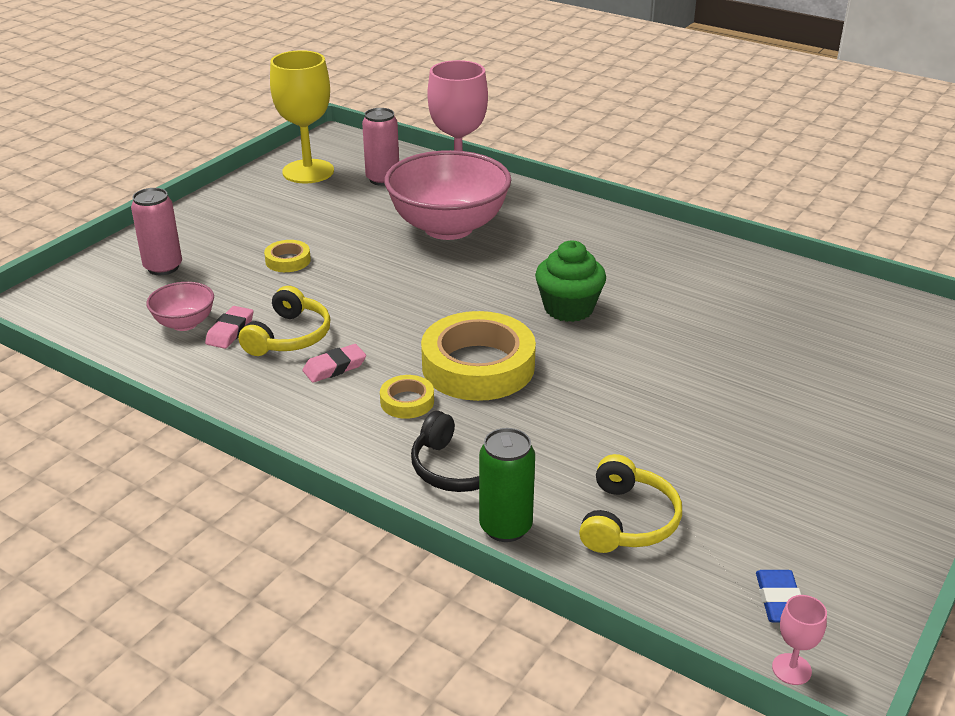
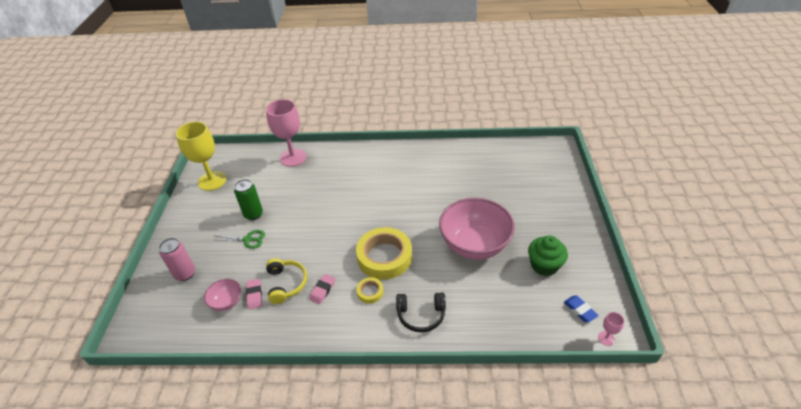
camera: 30 degrees left, 10 degrees up
(288, 260) = (248, 239): yellow tape -> green scissors
(382, 179) = (254, 170): pink can -> none
(448, 227) = (309, 185): pink bowl -> pink bowl (474, 245)
(505, 527) = (461, 334): green can -> green can (253, 214)
(568, 308) = (397, 207): green cupcake -> green cupcake (544, 265)
(627, 521) = (503, 304): yellow headphones -> none

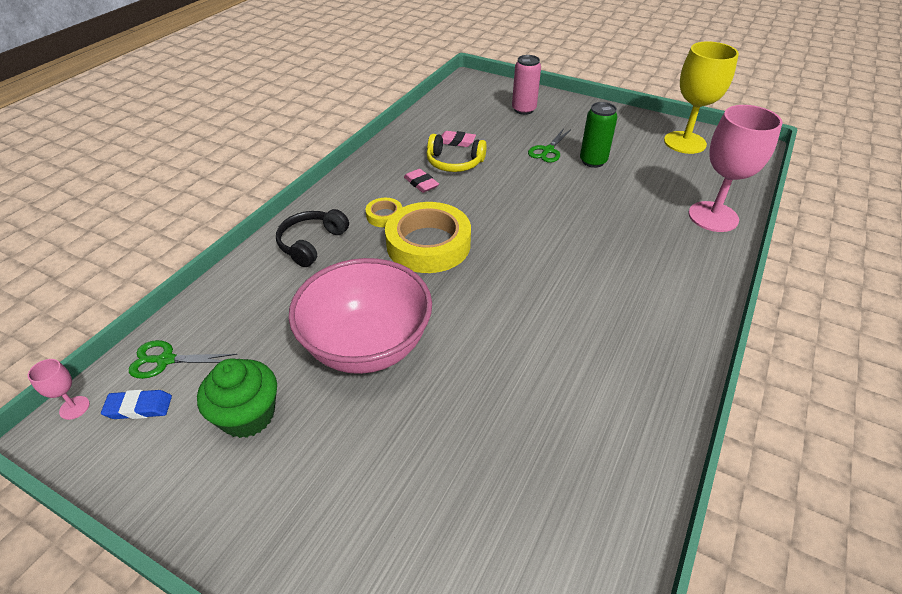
camera: 115 degrees right, 0 degrees up
(227, 302) = (462, 126): pink bowl -> none
(551, 322) = (166, 360): none -> green scissors

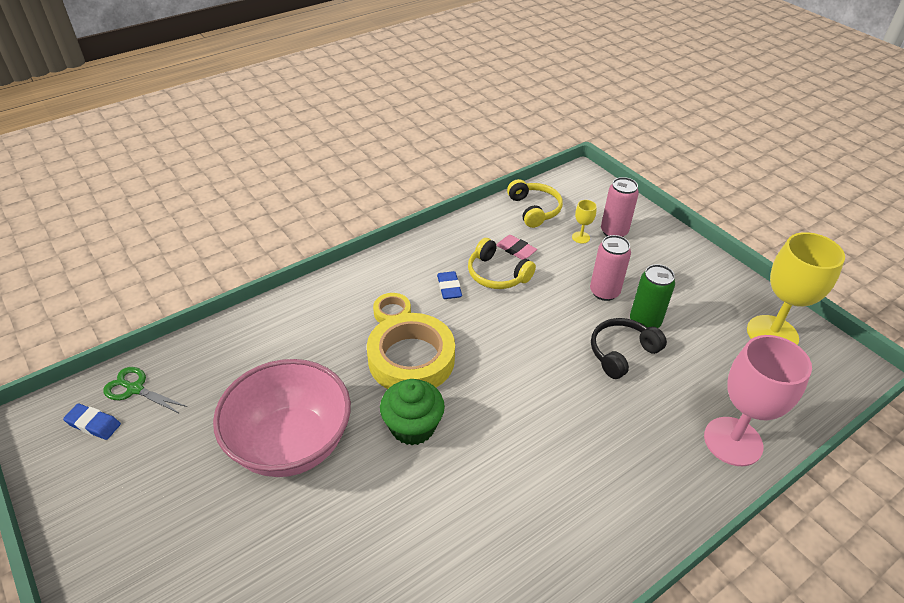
camera: 25 degrees right, 0 degrees up
(74, 408) = (53, 404): pink goblet -> none
(248, 415) = (162, 468): green cupcake -> green cupcake (413, 426)
(311, 243) = (311, 318): black headphones -> black headphones (621, 352)
(421, 183) = (449, 288): pink eraser -> blue eraser
(450, 111) = (534, 209): none -> yellow headphones
(501, 120) = (581, 237): none -> yellow goblet
(548, 150) = (604, 292): green scissors -> pink can

